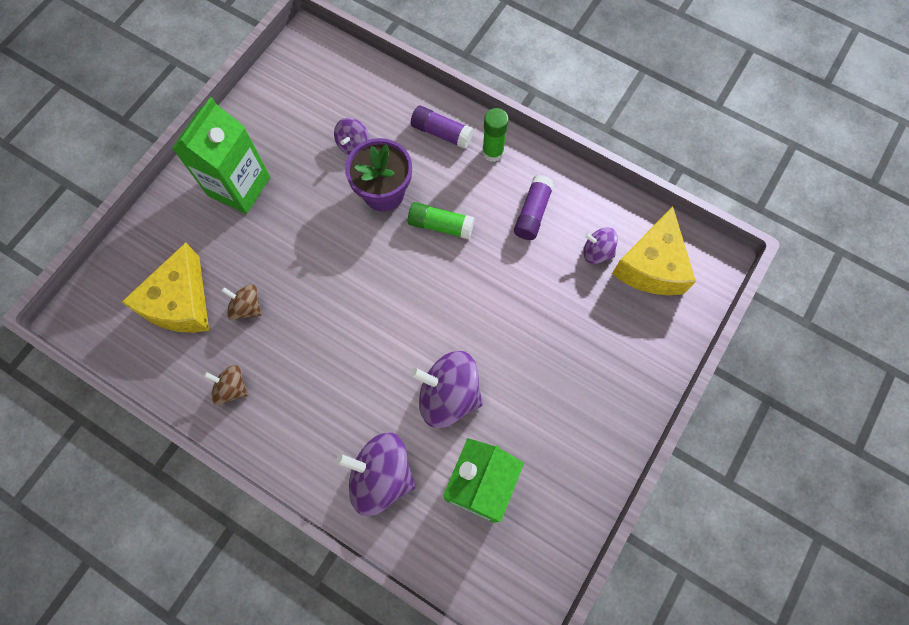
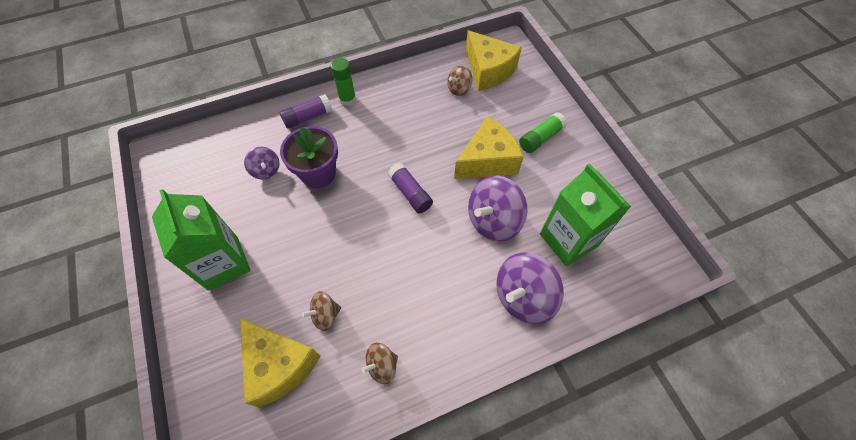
camera: 55 degrees left, 10 degrees down
(440, 225) = (371, 155): green glue stick -> green glue stick (540, 138)
(520, 343) = (487, 160): none -> yellow cheese
(532, 213) = (406, 104): purple glue stick -> purple glue stick (410, 193)
(597, 252) = (459, 89): purple spinning top -> brown spinning top

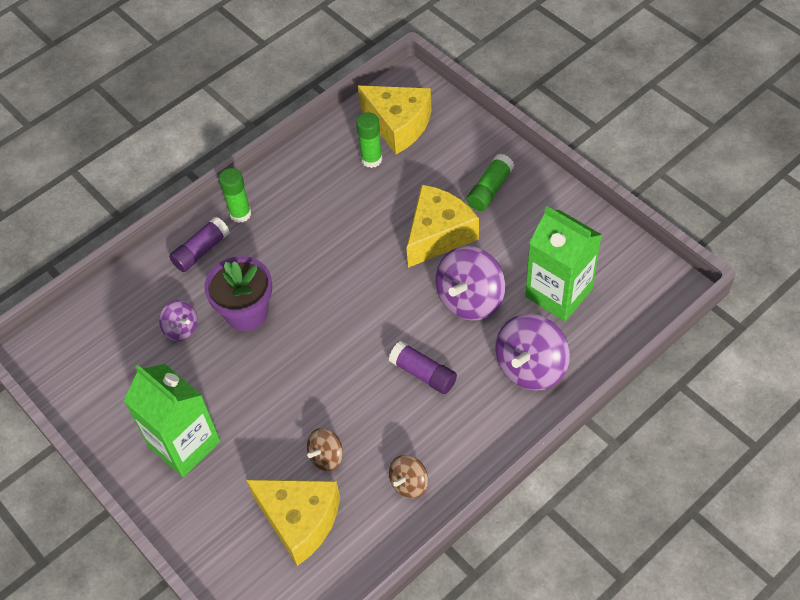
camera: 15 degrees left, 5 degrees down
(410, 193) = (364, 299): purple glue stick -> purple glue stick (423, 373)
(459, 89) = (371, 159): brown spinning top -> green glue stick

